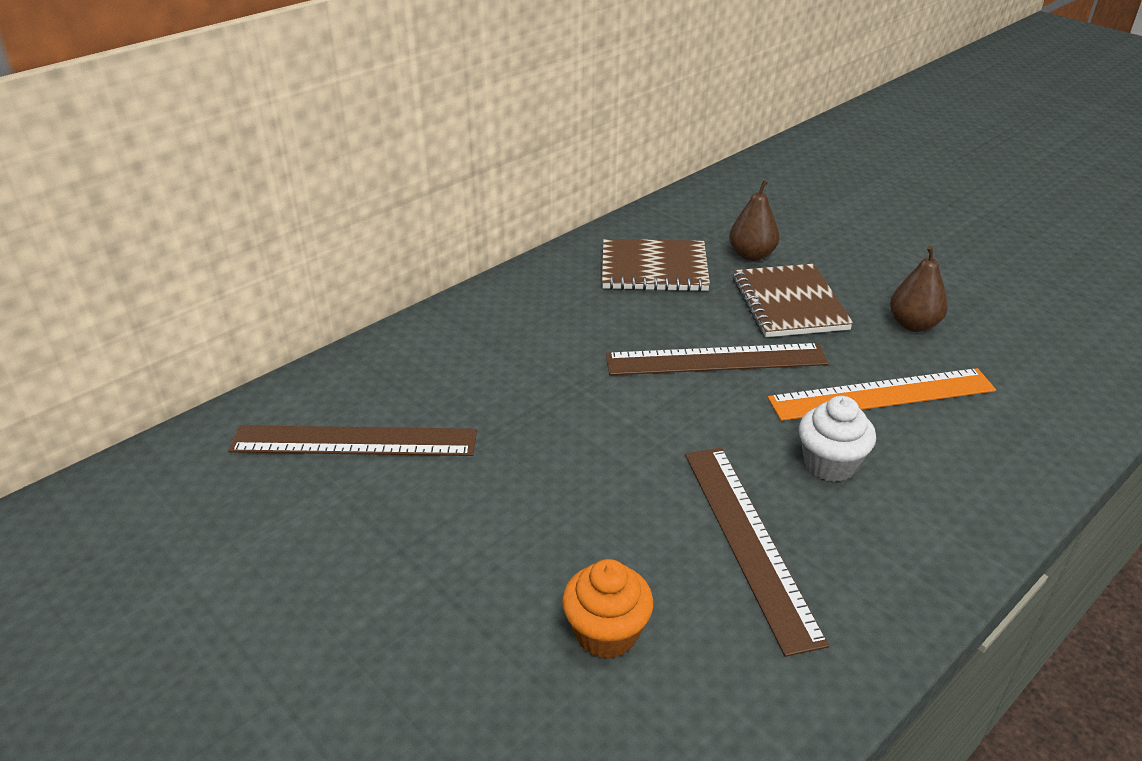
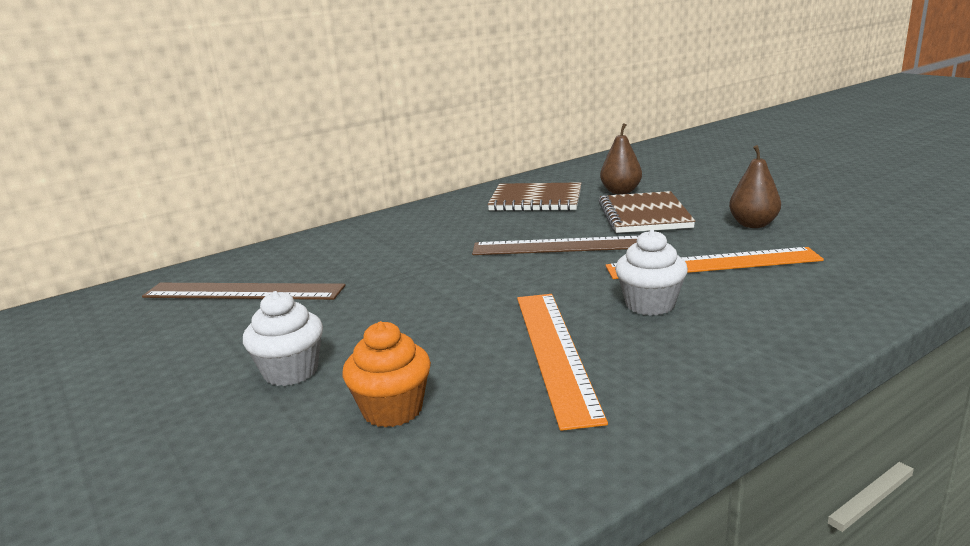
camera: 10 degrees right, 15 degrees down
(472, 578) = (291, 371): none -> white cupcake
(749, 541) = (555, 352): brown ruler -> orange ruler

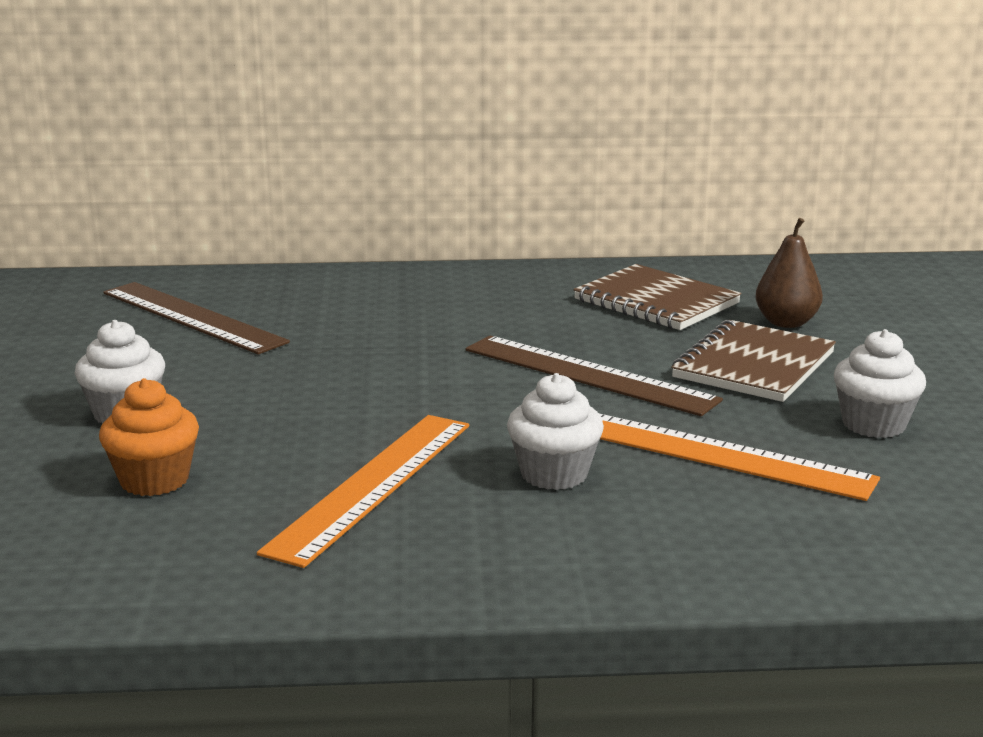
camera: 30 degrees right, 0 degrees up
(753, 224) = (873, 424): brown pear -> white cupcake

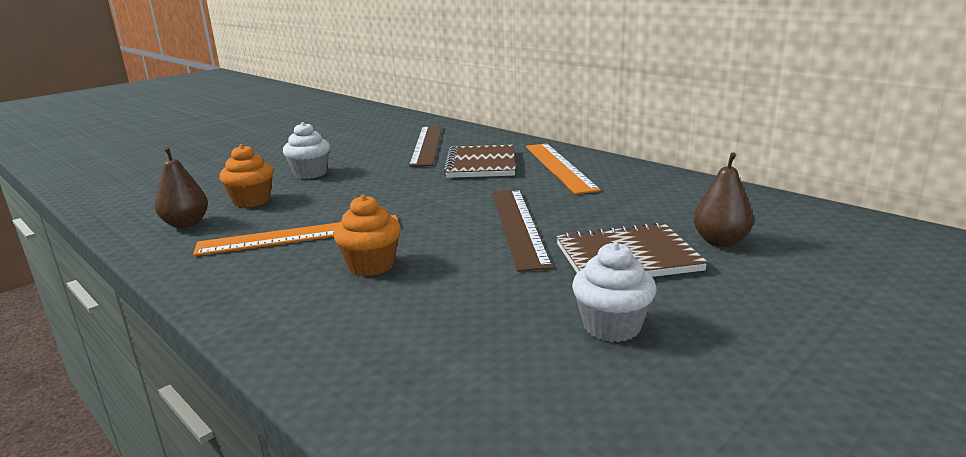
camera: 50 degrees right, 0 degrees up
(149, 546) = (186, 224): none -> brown pear
(554, 474) = (371, 265): white cupcake -> orange cupcake
(656, 302) = (660, 202): brown notebook -> brown notebook (481, 164)
(717, 455) = (468, 295): orange ruler -> orange ruler (559, 167)

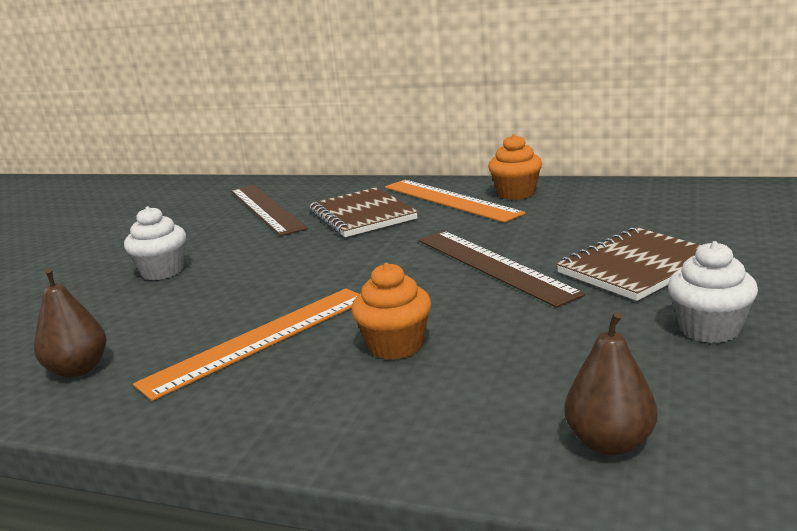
camera: 25 degrees left, 0 degrees up
(252, 201) = (131, 320): orange cupcake -> orange cupcake (516, 193)
(720, 242) = (693, 232): brown pear -> brown pear (610, 443)

